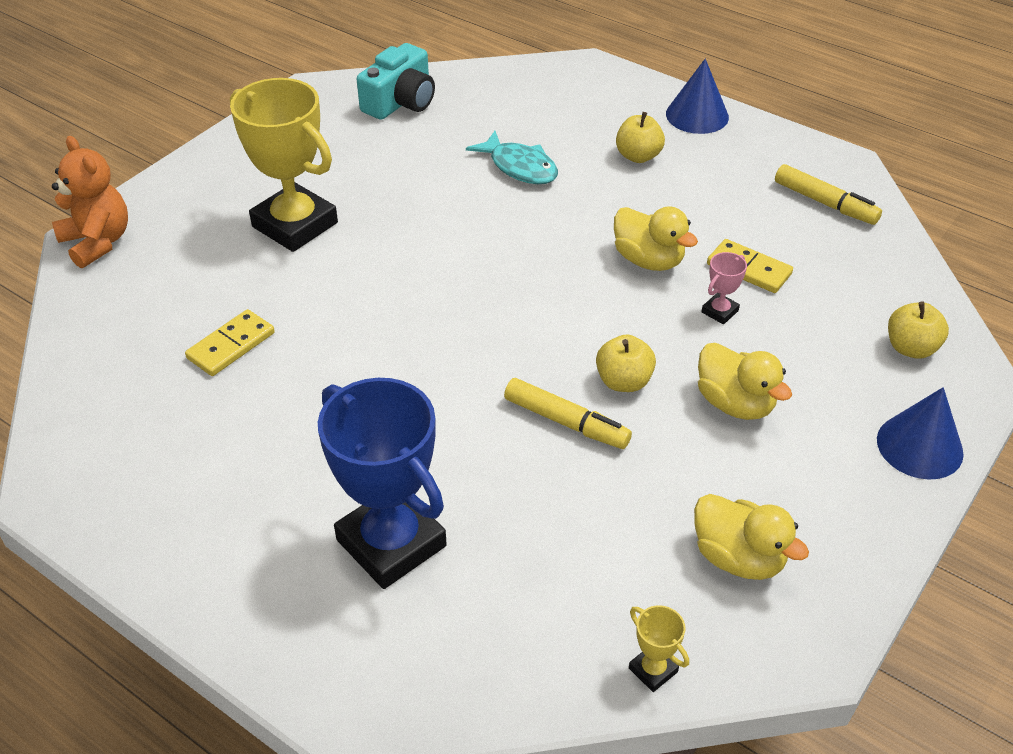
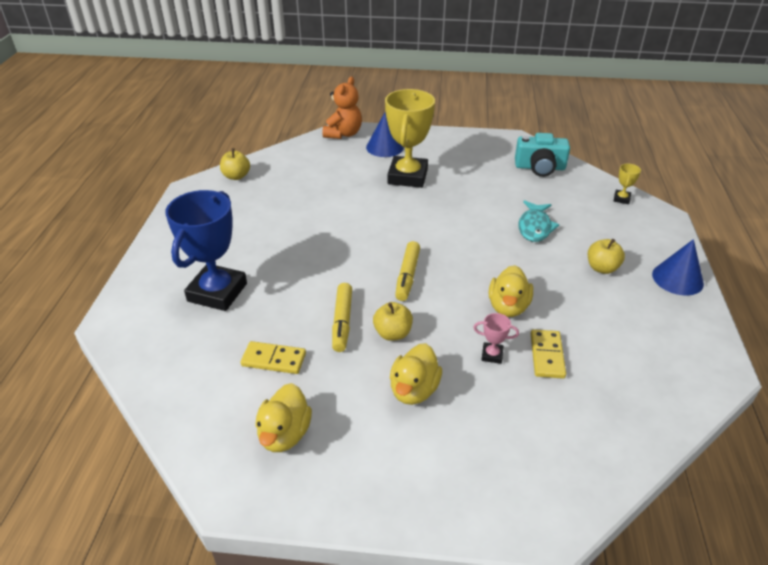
camera: 60 degrees right, 5 degrees down
(231, 345) = (309, 194): yellow domino -> yellow domino (274, 359)
(653, 670) = (181, 422): yellow trophy -> yellow trophy (621, 199)
(825, 203) = (661, 373): yellow marker -> yellow marker (407, 276)
(911, 348) = (550, 471): yellow apple -> yellow apple (236, 176)
(919, 446) = (450, 506): blue cone -> blue cone (384, 147)

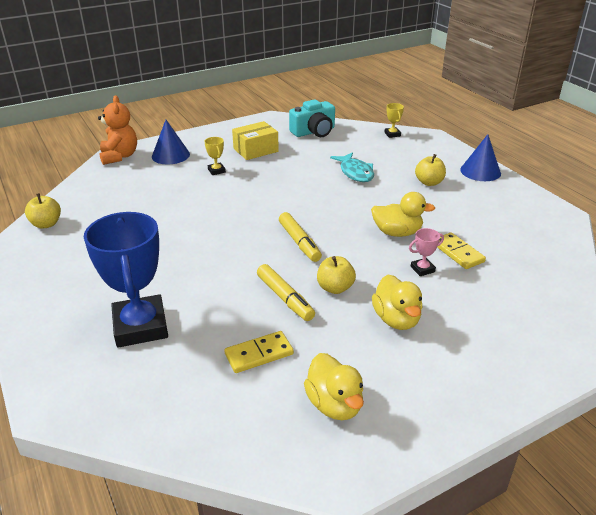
camera: 35 degrees left, 5 degrees down
(407, 176) = (216, 171): yellow trophy -> yellow trophy, size x0.41
(463, 168) = (255, 150): none -> yellow box
(508, 307) = (397, 232): yellow duck -> yellow duck turned 60 degrees counterclockwise

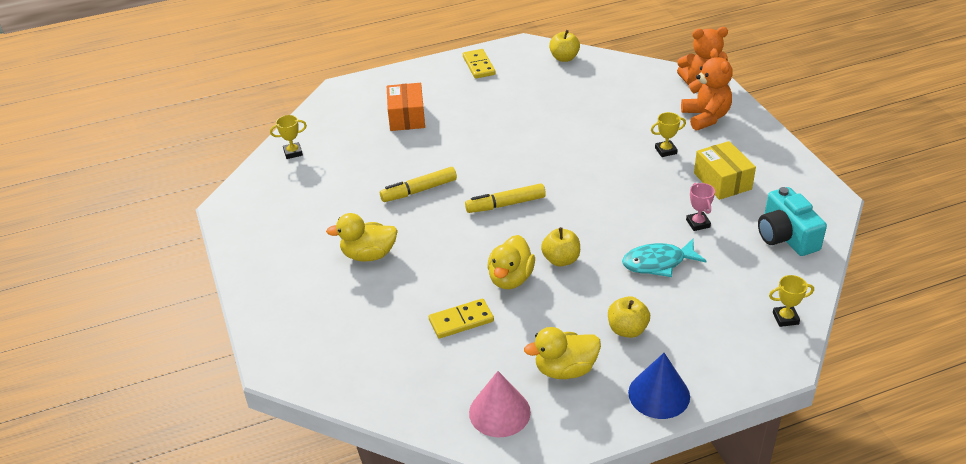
camera: 100 degrees right, 5 degrees up
(140, 326) = (407, 117): blue trophy -> orange box
(170, 155) = (705, 117): blue cone -> orange teddy bear
(213, 427) = (293, 152): none -> yellow trophy
(259, 354) = (355, 174): yellow domino -> yellow domino (479, 65)
(334, 404) = (288, 208): yellow duck -> yellow duck (565, 369)
(335, 288) = (425, 222): yellow apple -> yellow apple (561, 260)
(422, 269) = (438, 286): pink trophy -> pink trophy (698, 223)
(538, 227) = (499, 412): none -> pink cone

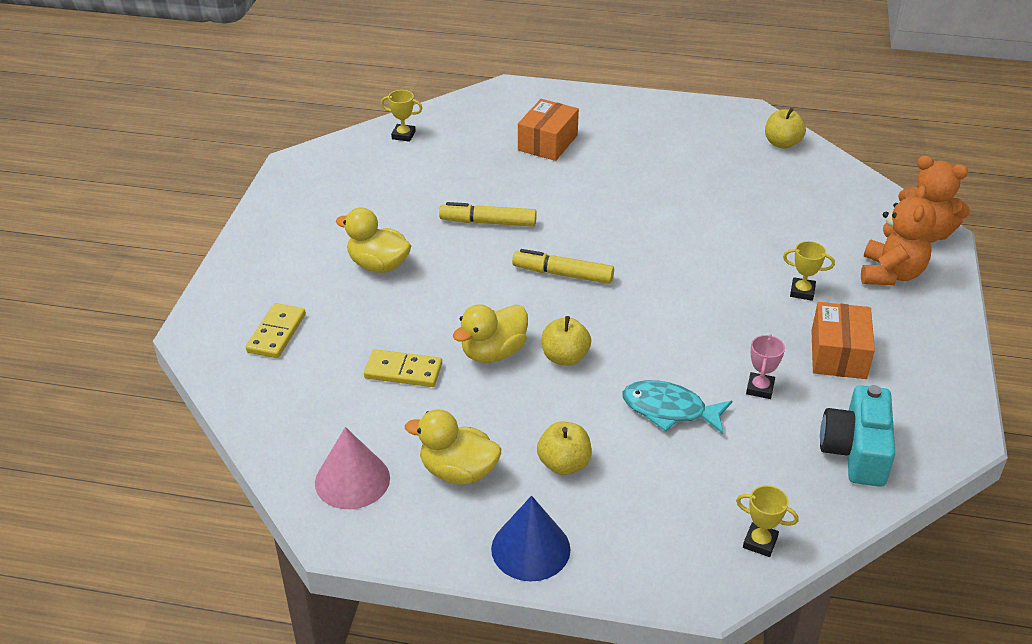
camera: 30 degrees right, 0 degrees up
(479, 65) = (676, 117): yellow domino -> yellow domino (276, 333)
(722, 181) = (838, 354): yellow box -> orange box

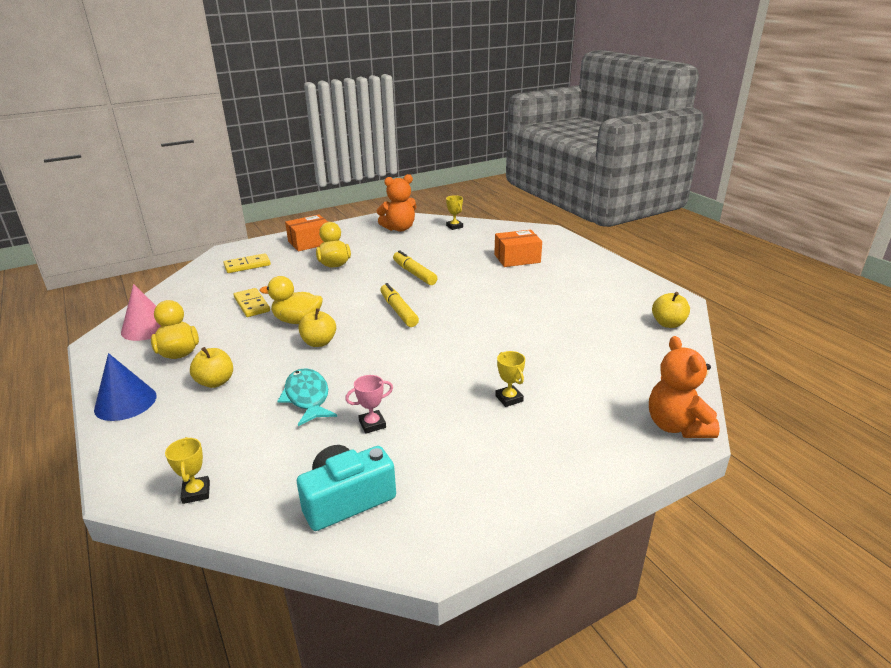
camera: 50 degrees right, 10 degrees down
(838, 354) = (457, 444): orange box -> orange box (310, 242)
(890, 274) = (595, 430): orange teddy bear -> orange teddy bear (399, 228)

